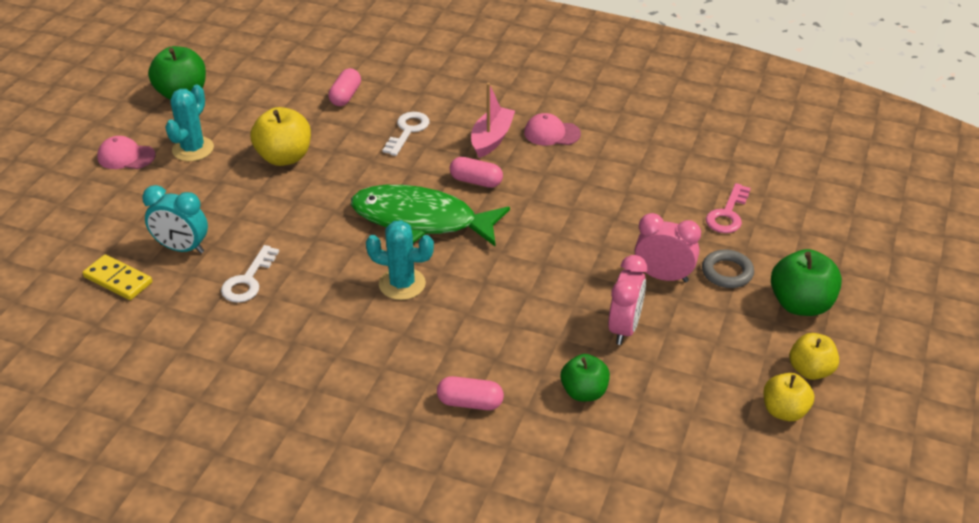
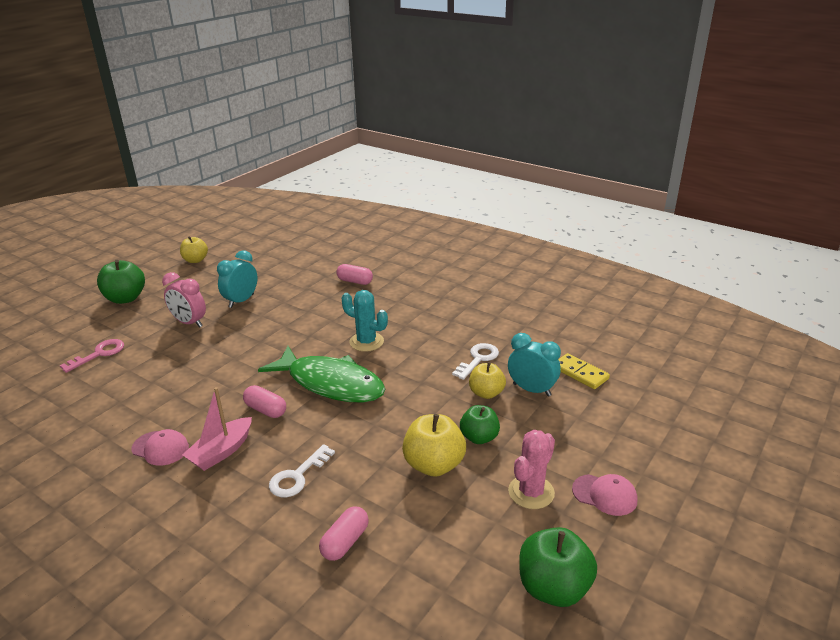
camera: 165 degrees left, 10 degrees down
(193, 149) = (531, 492): turquoise cactus -> pink cactus
(584, 392) = (290, 278): green apple -> green apple (479, 437)
(624, 328) = (241, 301): pink clock -> turquoise clock
(727, 272) = (146, 319): grey ring -> none
(810, 370) = (161, 272): yellow apple -> yellow apple (486, 393)

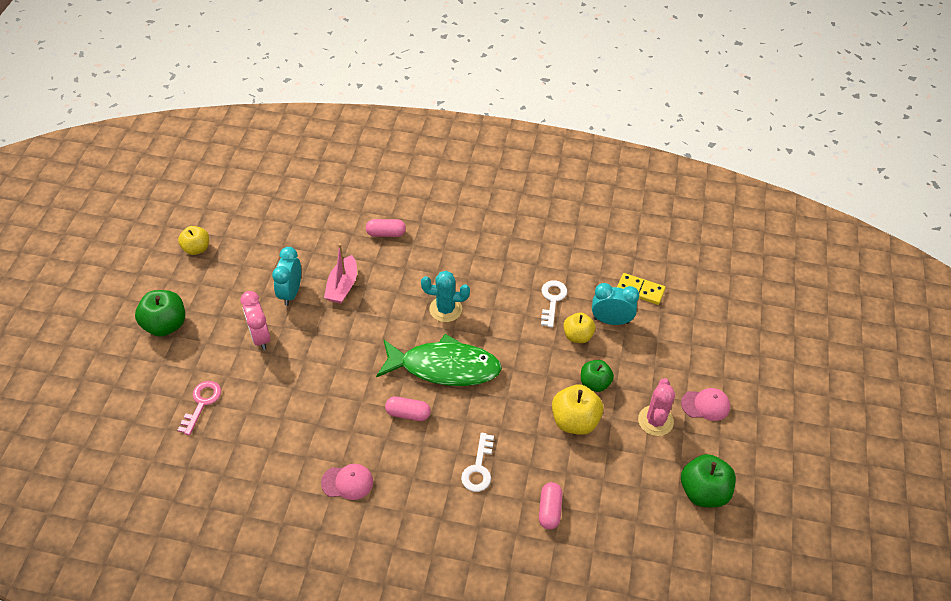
camera: 25 degrees left, 20 degrees up
(189, 323) = (260, 337): pink clock -> pink clock turned 60 degrees clockwise
(221, 451) = (401, 467): pink boat -> pink boat (342, 286)

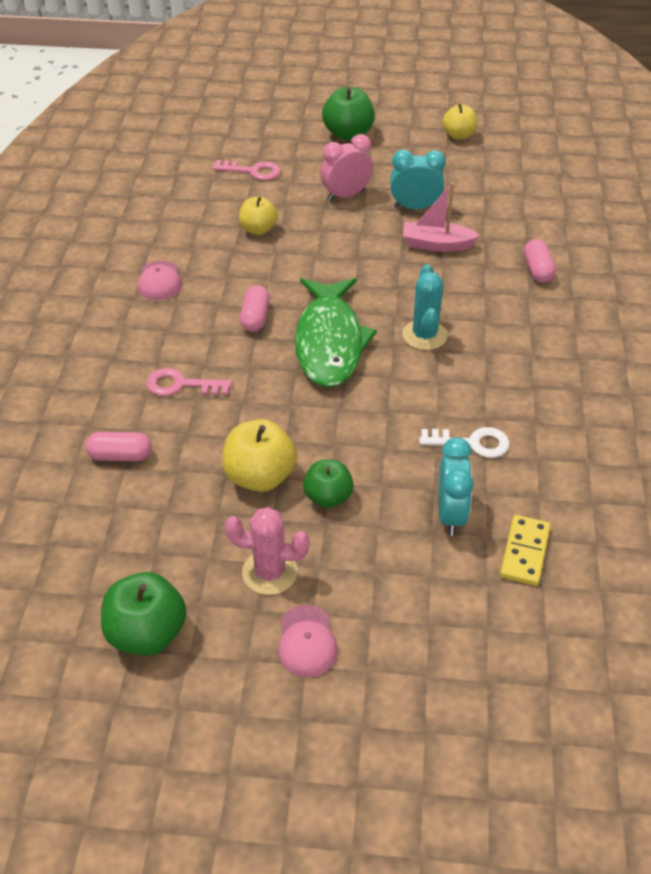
camera: 85 degrees right, 5 degrees down
(478, 468) = (181, 385): white key -> pink key
(577, 336) = (411, 474): yellow apple -> yellow apple (258, 229)

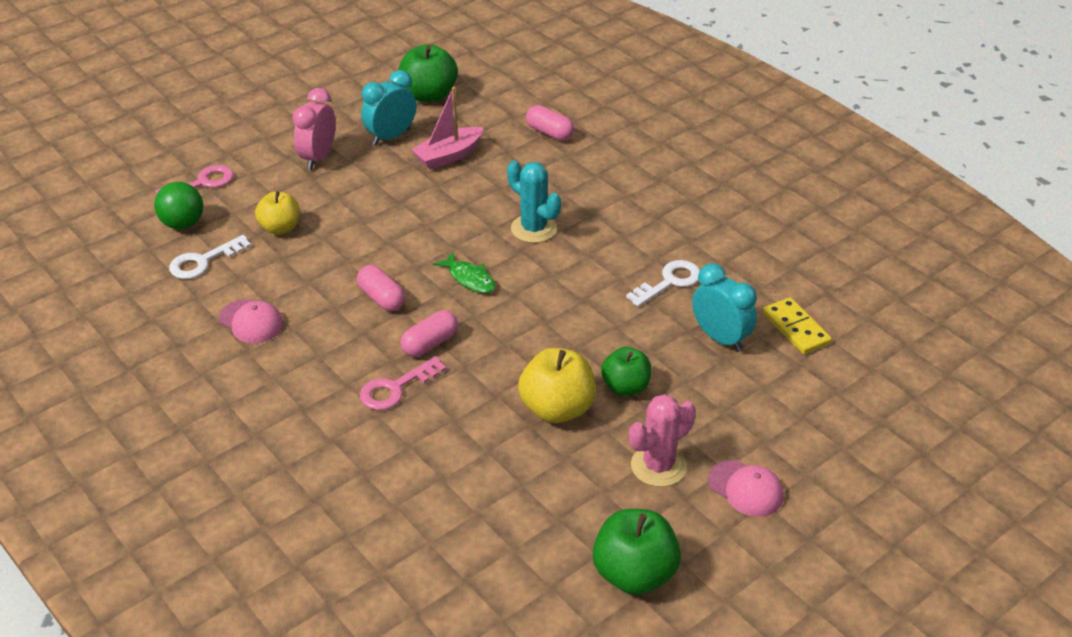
camera: 45 degrees left, 5 degrees down
(120, 455) = (425, 474): pink capsule -> pink capsule (430, 343)
(186, 224) = (203, 261): none -> white key
(206, 192) = (183, 224): none -> green ball
(329, 342) = (469, 279): green fish -> green fish, size x0.43
(348, 134) = (246, 106): green apple -> green apple (429, 95)
(458, 135) = (347, 60): yellow apple -> none

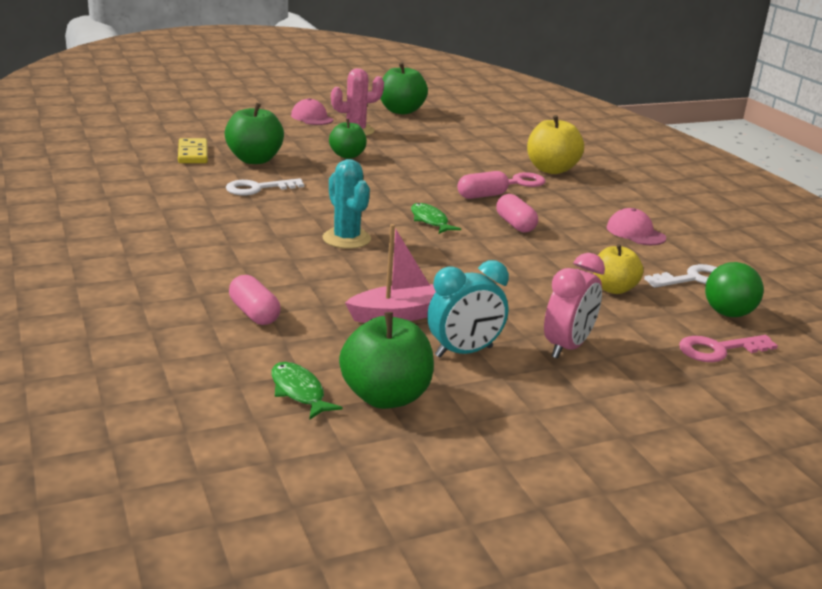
camera: 165 degrees left, 15 degrees down
(481, 87) = (299, 392): none -> green fish
(557, 409) = (403, 156): yellow apple -> yellow apple (551, 169)
(720, 338) = (254, 160): turquoise clock -> green apple

